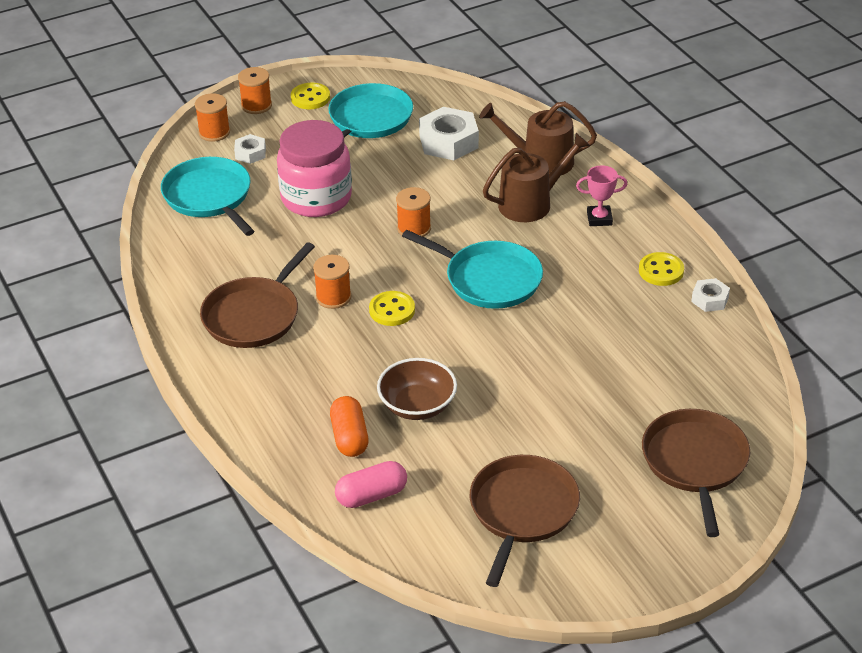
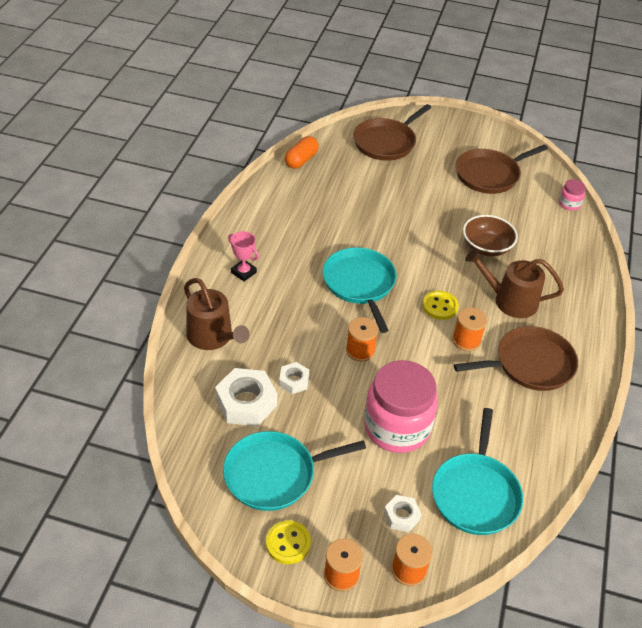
camera: 140 degrees left, 5 degrees up
(349, 437) = (540, 256): orange capsule -> orange capsule (301, 160)
(371, 495) = (556, 224): pink capsule -> none
(384, 540) = (569, 204): none -> pink jar
(531, 203) = (266, 312): brown watering can -> brown watering can (510, 300)
(661, 271) = (262, 221): yellow button -> none
(710, 299) = (263, 192): white nut -> white nut (294, 381)

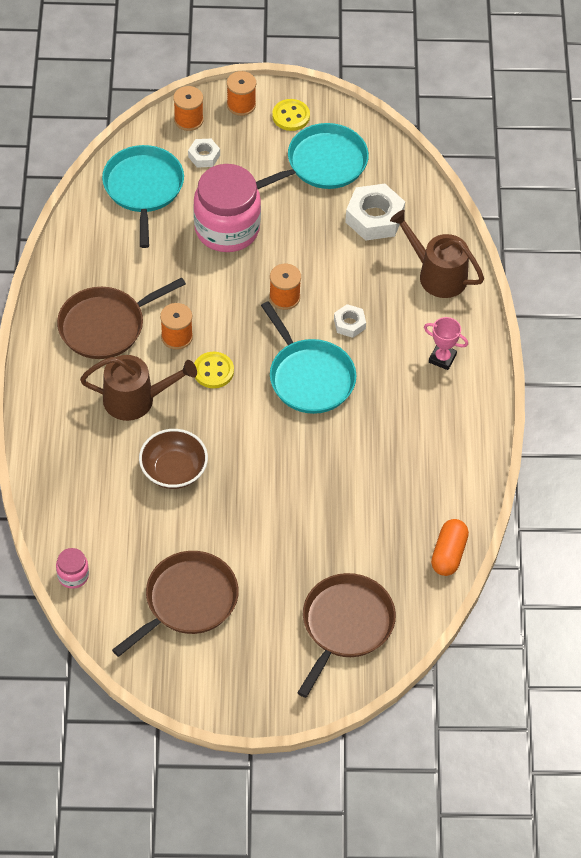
camera: 165 degrees right, 10 degrees up
(294, 381) = (338, 249): white nut -> white nut (349, 324)

